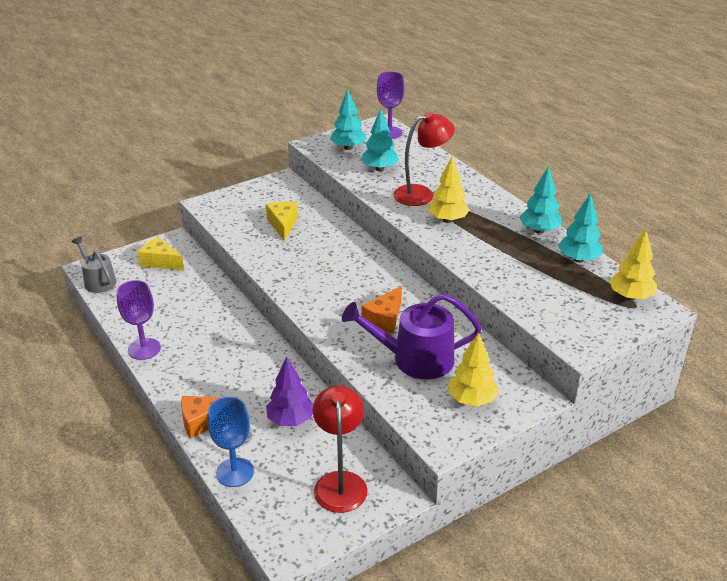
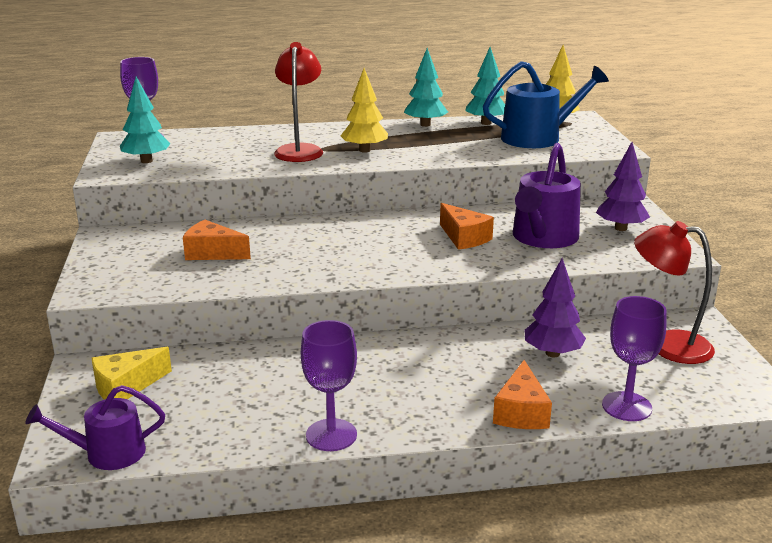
camera: 65 degrees left, 10 degrees down
(98, 281) = (107, 453): grey watering can -> purple watering can
(235, 472) = (626, 406): blue goblet -> purple goblet
(283, 225) = (212, 253): yellow cheese -> orange cheese
(379, 169) = (219, 156): turquoise tree -> none
(471, 400) = (620, 228): yellow tree -> purple tree
(566, 296) = (537, 138): none -> blue watering can

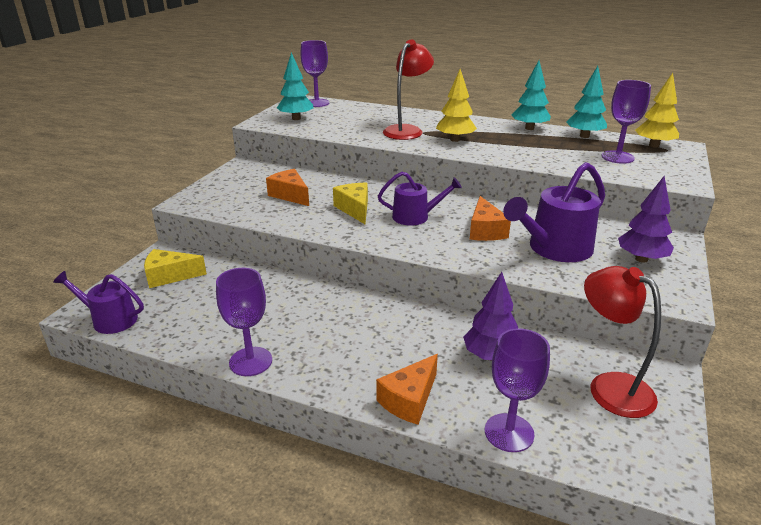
camera: 30 degrees right, 5 degrees up
(307, 250) = (355, 209): none -> yellow cheese
(381, 241) = (415, 217): none -> purple watering can
(537, 138) = (617, 157): blue watering can -> purple goblet

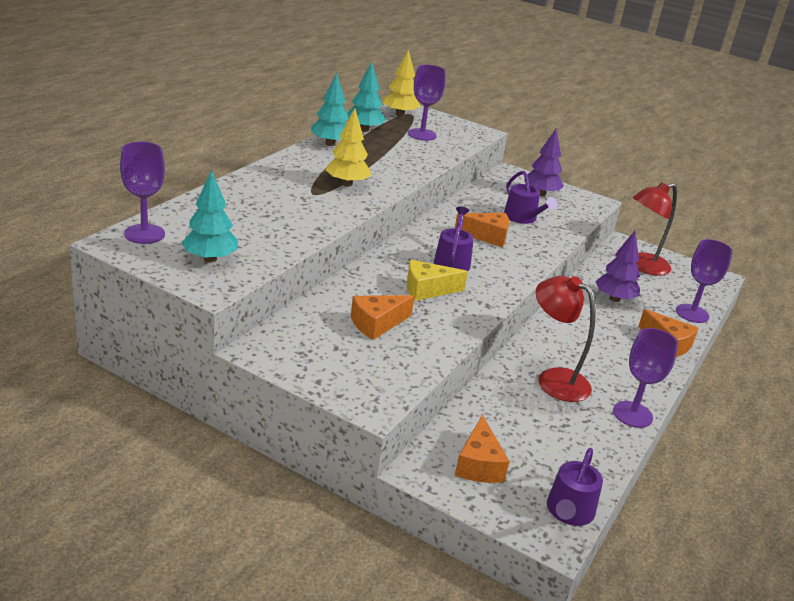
camera: 85 degrees left, 0 degrees up
(169, 276) = (479, 464): yellow cheese -> orange cheese
(407, 130) = (303, 200): red lamp -> red lamp (554, 379)
(555, 249) = (522, 218): purple watering can -> purple watering can, size x0.63

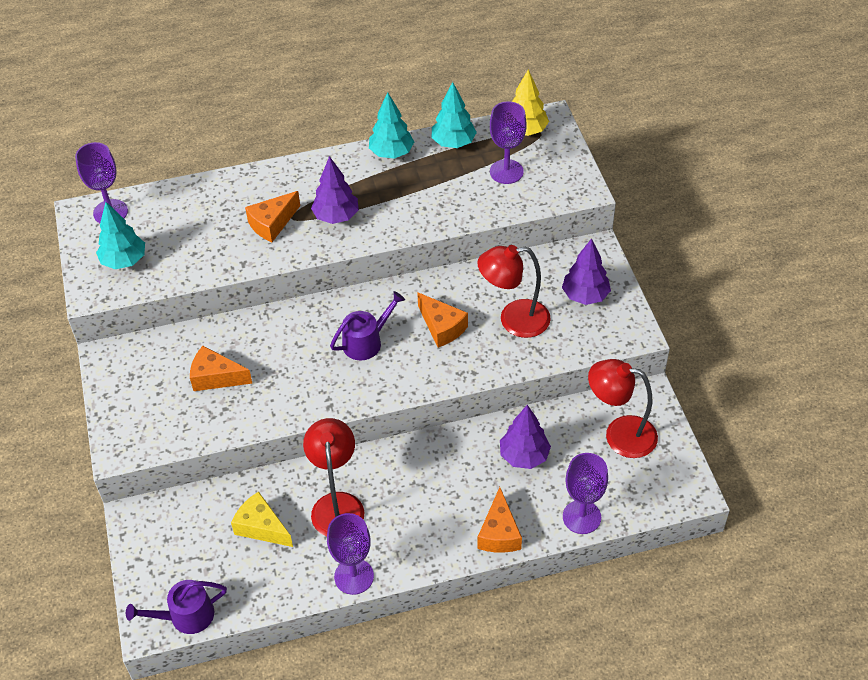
camera: 50 degrees right, 20 degrees up
(347, 184) = (336, 216): yellow tree -> purple tree
(427, 290) = (301, 363): yellow cheese -> yellow cheese (261, 527)
(479, 464) = (177, 538): orange cheese -> orange cheese (272, 224)
(522, 218) = (514, 320): purple watering can -> red lamp

